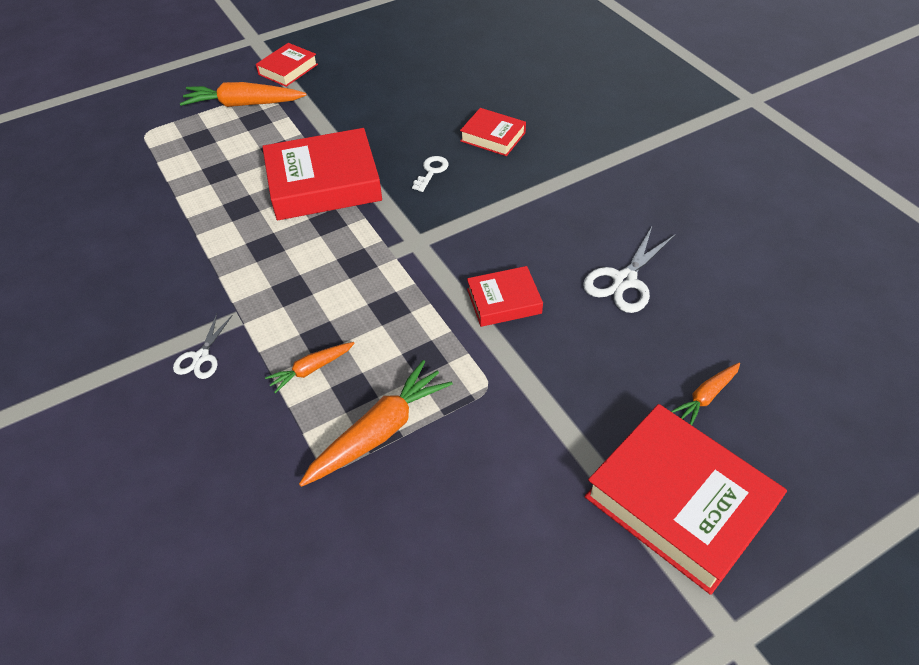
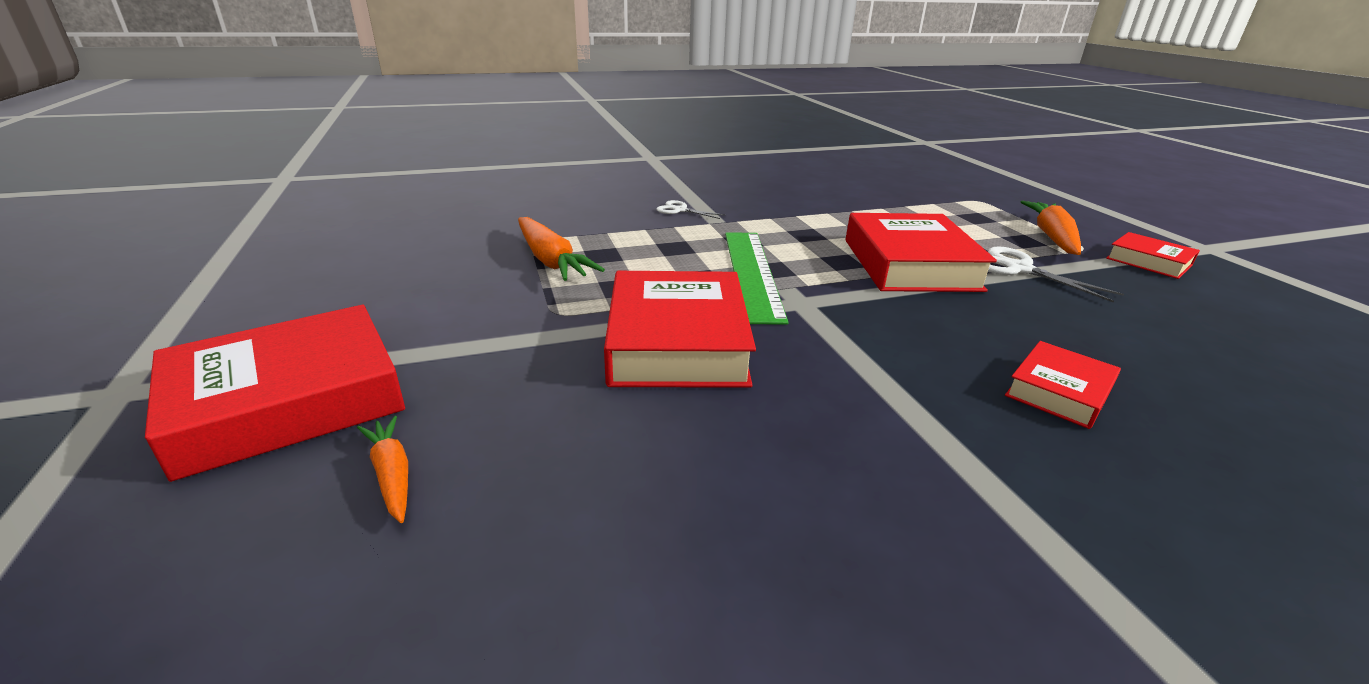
camera: 100 degrees right, 20 degrees down
(311, 369) = (641, 242): orange carrot -> none
(368, 275) = (752, 273): none -> green ruler
(431, 172) = (946, 328): white key -> none
(504, 301) = (677, 342): red book -> red book, size x1.89
(624, 281) = (670, 454): white scissors -> white scissors (1018, 269)

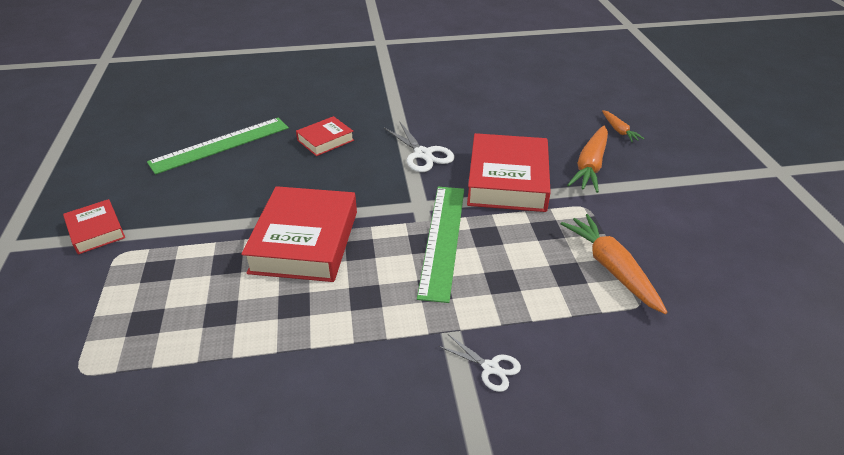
camera: 170 degrees left, 10 degrees up
(288, 401) = (692, 161): red book -> none
(1018, 269) = (221, 229): white scissors -> white scissors (423, 154)
(1051, 237) = (120, 274): orange carrot -> orange carrot (590, 166)
(1228, 368) = (220, 145): none -> green ruler

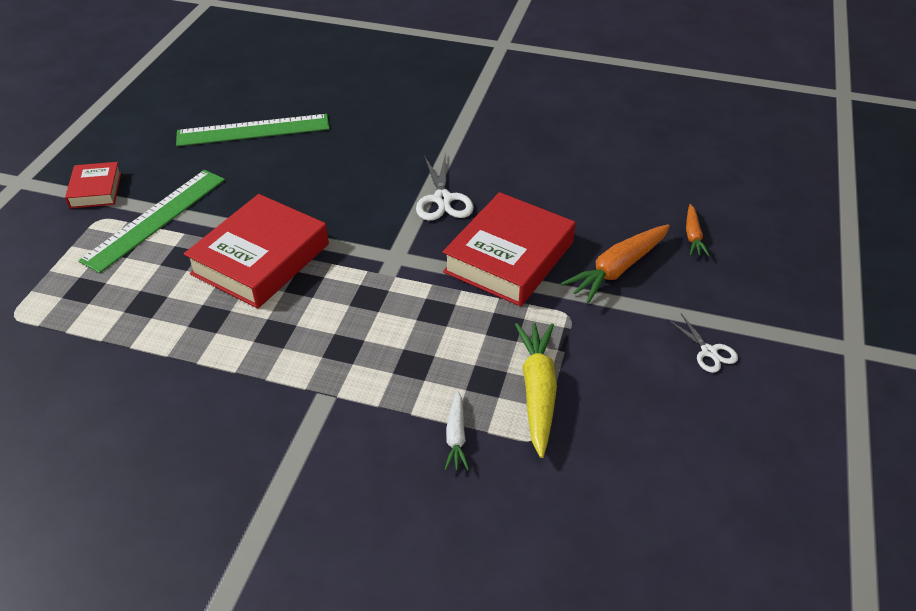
camera: 25 degrees right, 5 degrees up
(325, 140) = (356, 154): red book -> none
(442, 239) = (390, 300): green ruler -> green ruler (155, 219)
(490, 368) = (335, 442): white scissors -> white scissors (709, 352)
(582, 324) = (456, 436): none -> white carrot
(611, 268) = (537, 392): orange carrot -> yellow carrot

